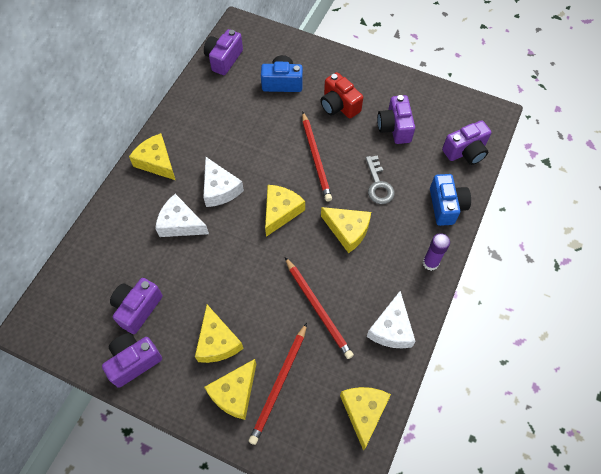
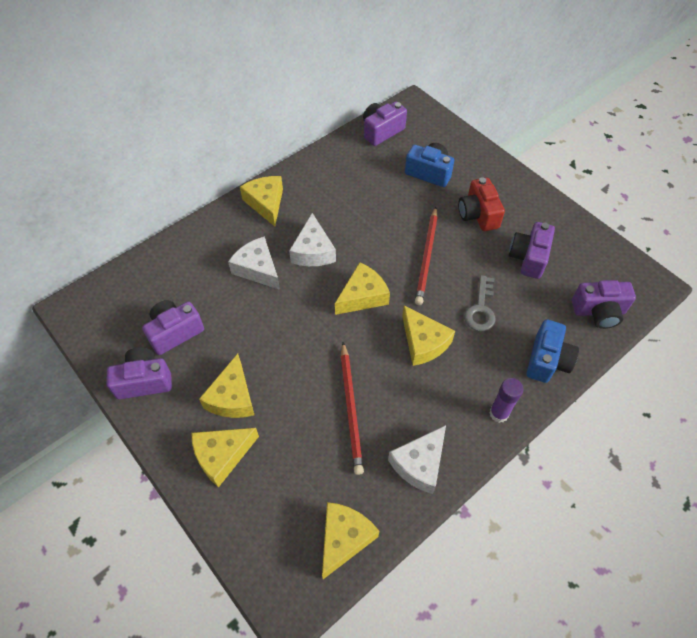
camera: 25 degrees right, 5 degrees down
(279, 384) = (271, 467): red pencil -> none

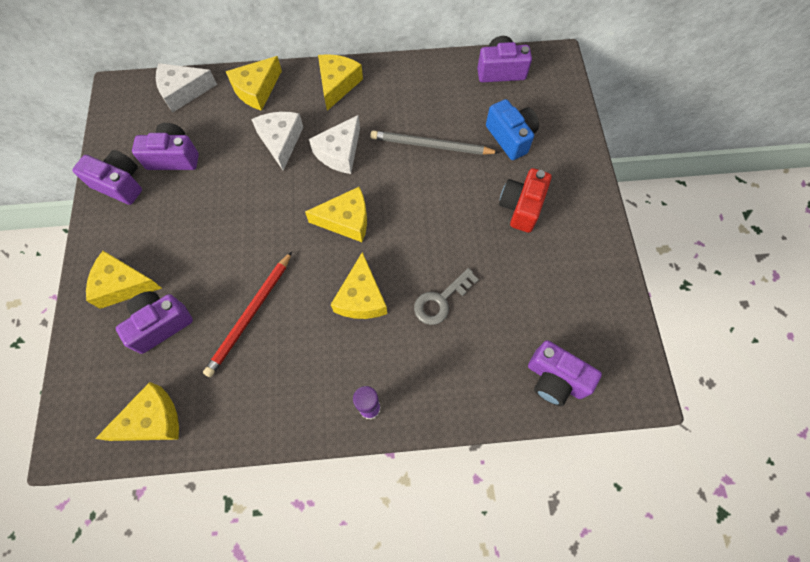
camera: 35 degrees right, 10 degrees up
(232, 397) = (170, 241): yellow cheese -> yellow cheese (256, 90)
(378, 208) = (431, 146): none -> grey pencil
(419, 464) = (263, 403): white cheese -> white cheese (183, 92)
(427, 257) = (435, 219): red pencil -> none
(528, 258) = (533, 280): purple camera -> purple camera (160, 324)
(547, 360) = (459, 391): blue camera -> none

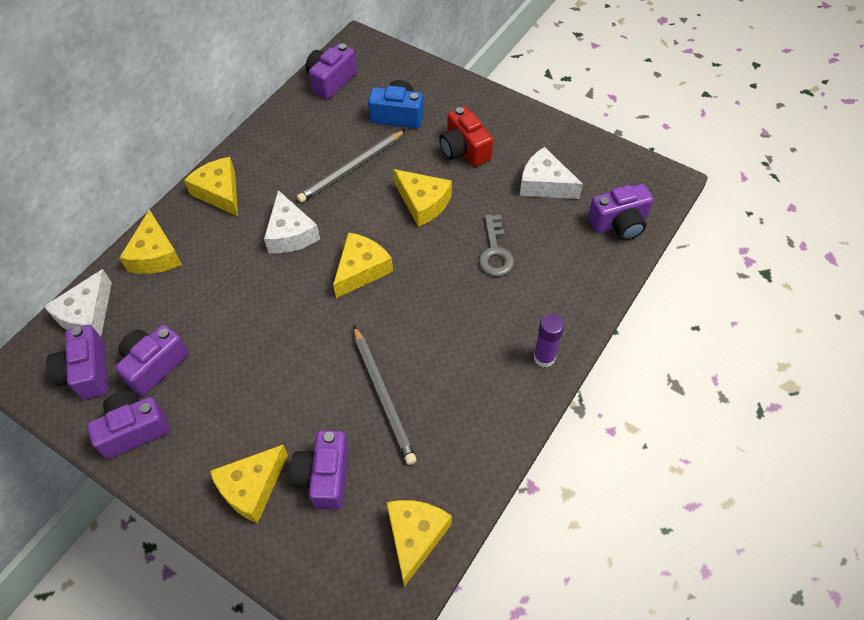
camera: 50 degrees left, 10 degrees down
(142, 126) = (87, 372): none -> purple camera
(251, 314) = (383, 395): red pencil -> grey pencil
(281, 141) = (232, 269): white cheese -> white cheese (544, 184)
(361, 297) = (443, 303): yellow cheese -> yellow cheese (423, 203)

